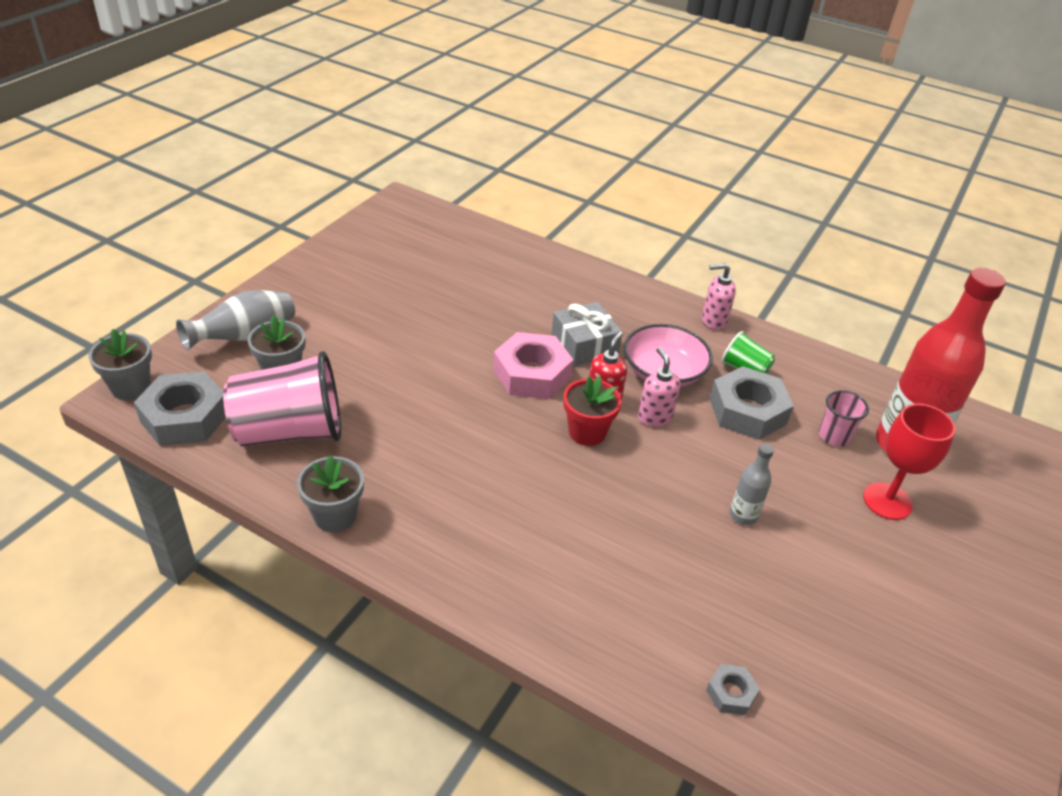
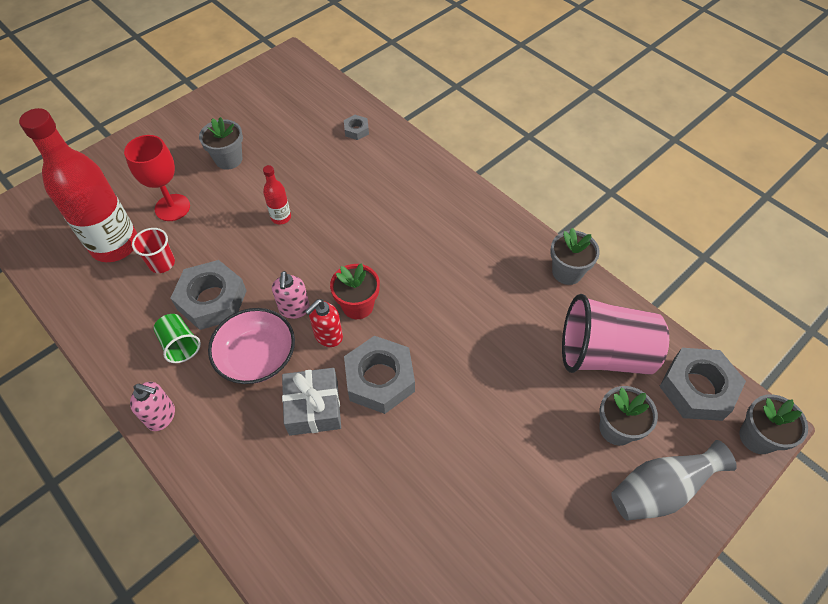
camera: 160 degrees left, 15 degrees up
(532, 374) = (380, 379): pink nut -> grey nut
(743, 515) = (281, 217): grey bottle -> red bottle
(834, 436) = (162, 263): pink cup -> red cup
(883, 588) = (228, 159): none -> grey flower pot

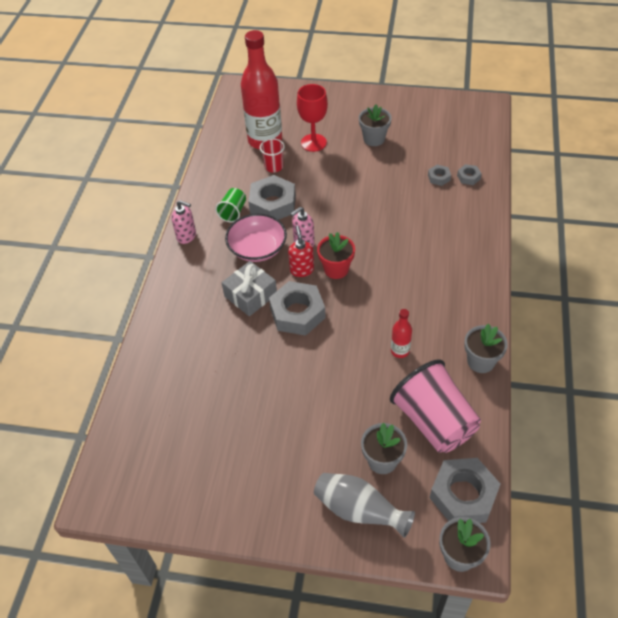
camera: 55 degrees right, 5 degrees down
(161, 416) = (186, 236): pink soap dispenser -> pink soap dispenser turned 45 degrees counterclockwise
(281, 217) = (359, 191): red bottle -> red bottle (400, 351)
(328, 336) = (302, 270): red soap dispenser -> red soap dispenser turned 75 degrees clockwise
(333, 149) = (439, 177): none -> grey nut

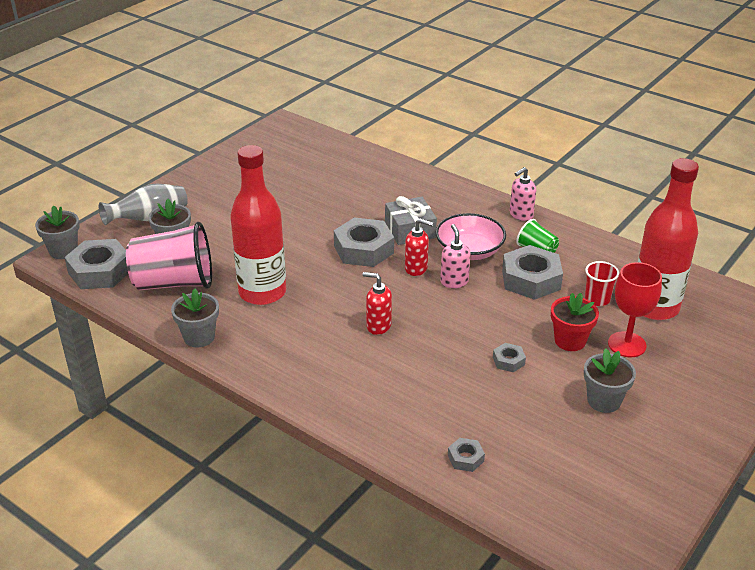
camera: 115 degrees right, 15 degrees down
(336, 269) = (398, 290): red flower pot -> red flower pot (570, 341)
(385, 263) = (378, 326): none -> red soap dispenser
(400, 351) = (262, 292): red bottle -> red bottle, size x2.32
(439, 177) = (484, 429): grey nut -> grey nut (508, 361)

